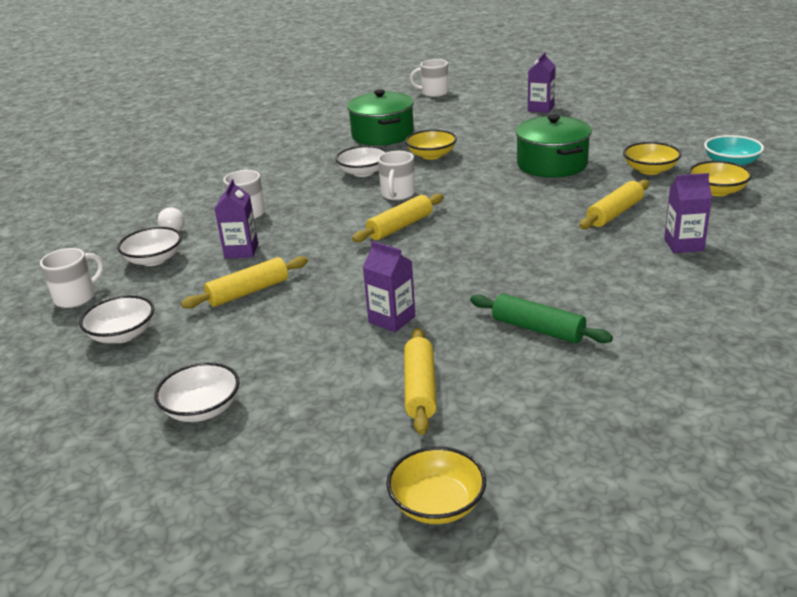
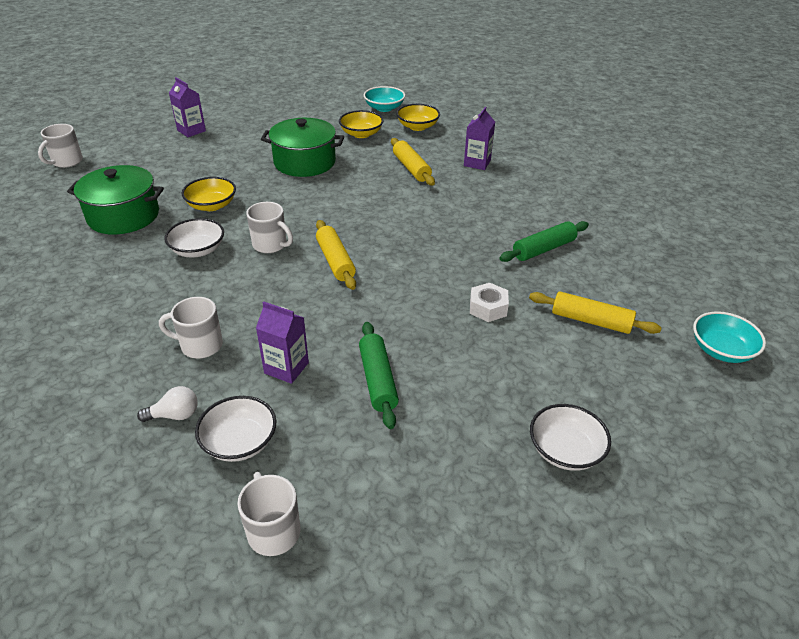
camera: 70 degrees left, 10 degrees up
(122, 335) = (395, 494): white bowl -> none
(248, 292) = (377, 380): yellow rolling pin -> green rolling pin
(392, 319) = (488, 308): purple carton -> white nut
(437, 504) = (721, 350): yellow bowl -> turquoise bowl

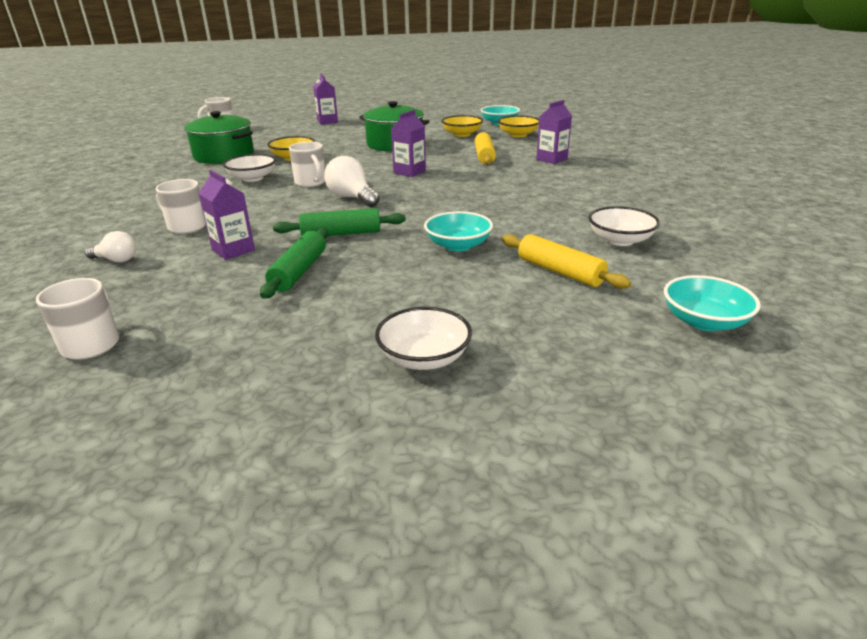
camera: 25 degrees right, 10 degrees down
(239, 442) = (140, 285): white bowl -> white bowl (620, 240)
(335, 261) = (352, 198): yellow rolling pin -> white light bulb
(358, 207) = (409, 172): none -> purple carton
(488, 308) = (458, 245): white nut -> turquoise bowl
(543, 249) = (560, 217): green rolling pin -> green rolling pin (341, 234)

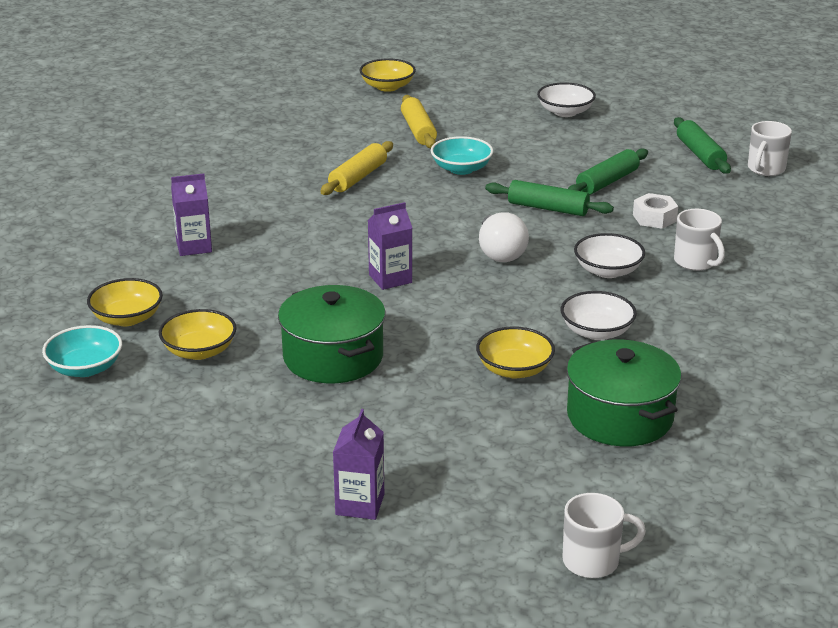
camera: 150 degrees left, 0 degrees up
(116, 260) = (763, 237): white light bulb -> none
(191, 341) = (700, 154): none -> green rolling pin
(233, 250) = (654, 218): purple carton -> white nut
(311, 182) = (527, 296): white mug -> none
(484, 156) = (258, 281): yellow rolling pin -> yellow rolling pin (358, 177)
(620, 240) = (332, 138): white bowl -> white bowl (608, 271)
(704, 321) = (387, 87): turquoise bowl -> yellow bowl

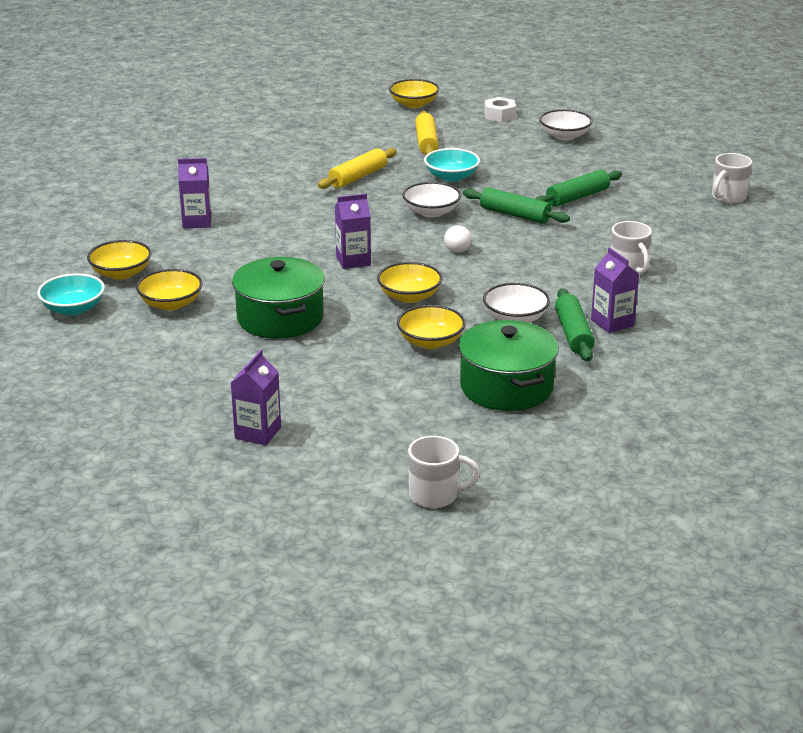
camera: 10 degrees right, 0 degrees up
(469, 316) = (409, 296): none -> yellow bowl
(500, 253) = (457, 248): white light bulb -> white light bulb, size x0.62
(608, 271) = (546, 270): white bowl -> white bowl (431, 212)
(654, 218) = (607, 230): white nut -> white nut (499, 115)
(700, 154) = (672, 180): green rolling pin -> green rolling pin (573, 334)
(703, 327) = (612, 323): none -> purple carton

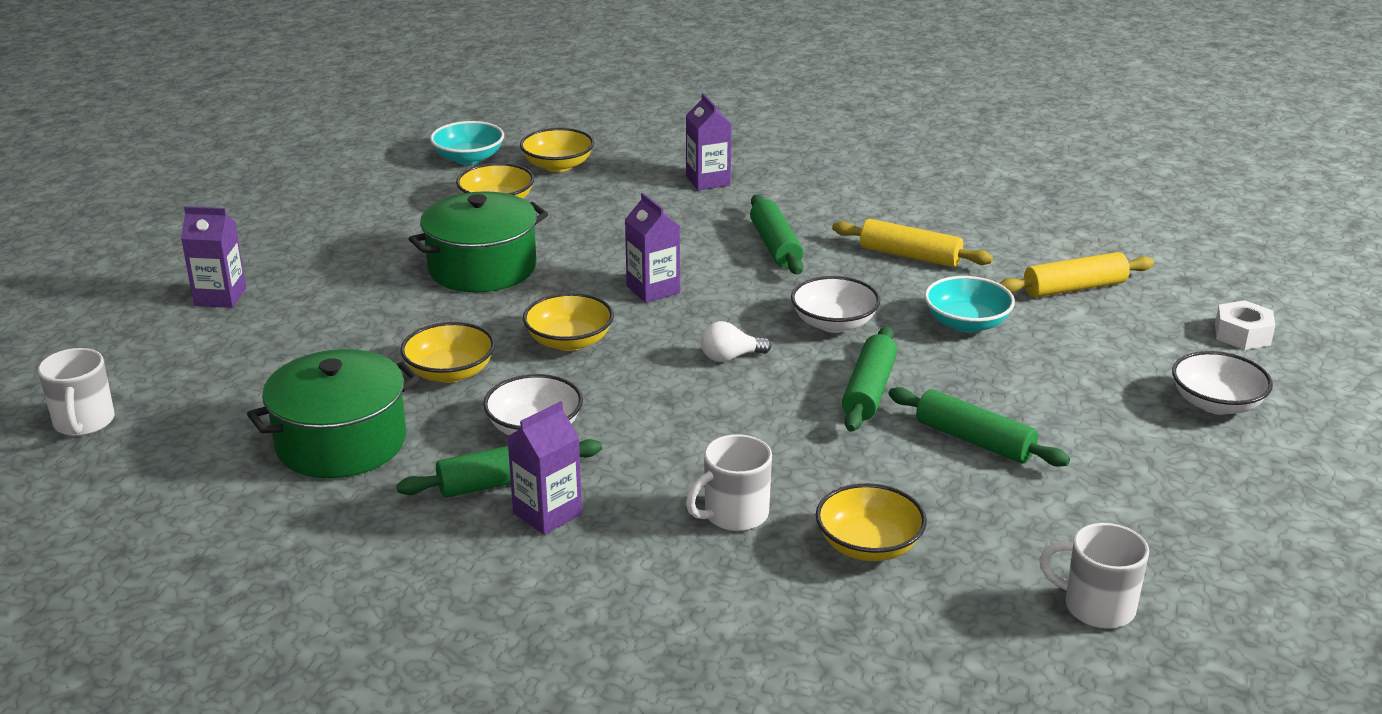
camera: 75 degrees right, 0 degrees up
(316, 214) = (775, 246): none -> green rolling pin
(414, 104) = (1210, 259): yellow bowl -> yellow bowl (868, 545)

